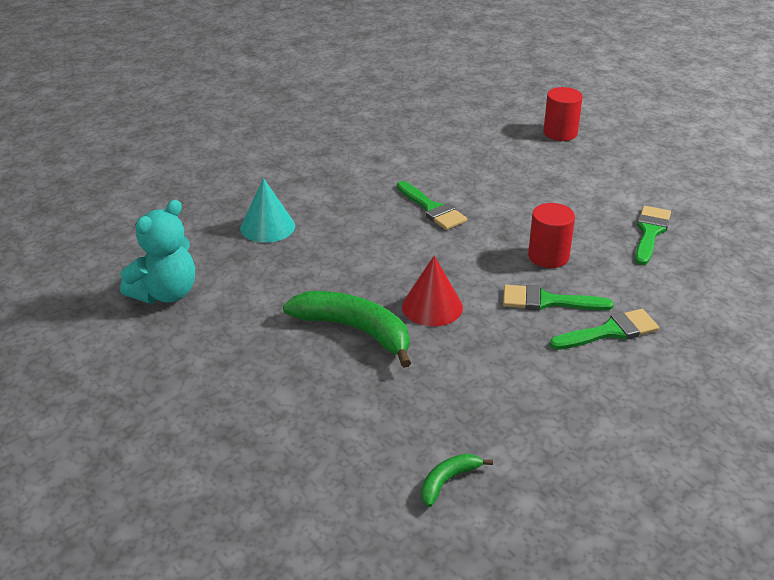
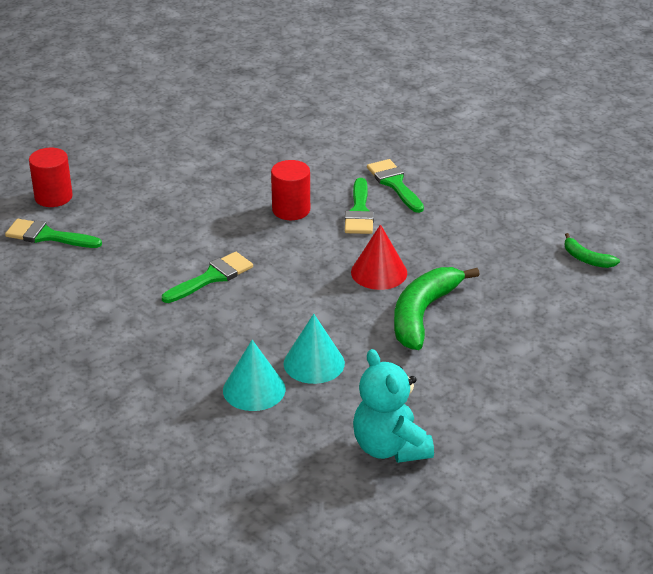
camera: 95 degrees left, 0 degrees up
(165, 293) = (390, 448): turquoise teddy bear -> turquoise teddy bear turned 150 degrees counterclockwise
(294, 259) = (314, 363): none -> turquoise cone
(650, 232) = (247, 157): green brush -> green brush (47, 236)

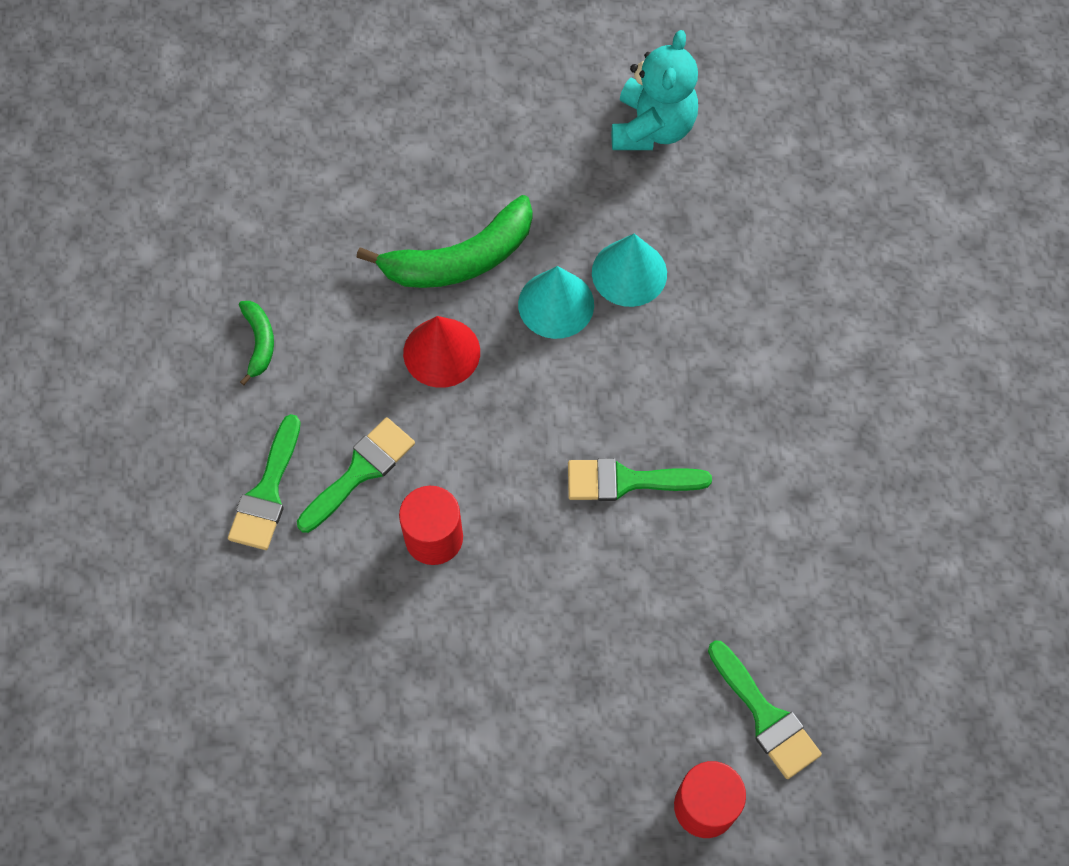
camera: 140 degrees left, 30 degrees up
(254, 389) = (716, 280): turquoise cone -> turquoise cone (556, 304)
(586, 259) = (213, 211): green banana -> green banana (259, 342)

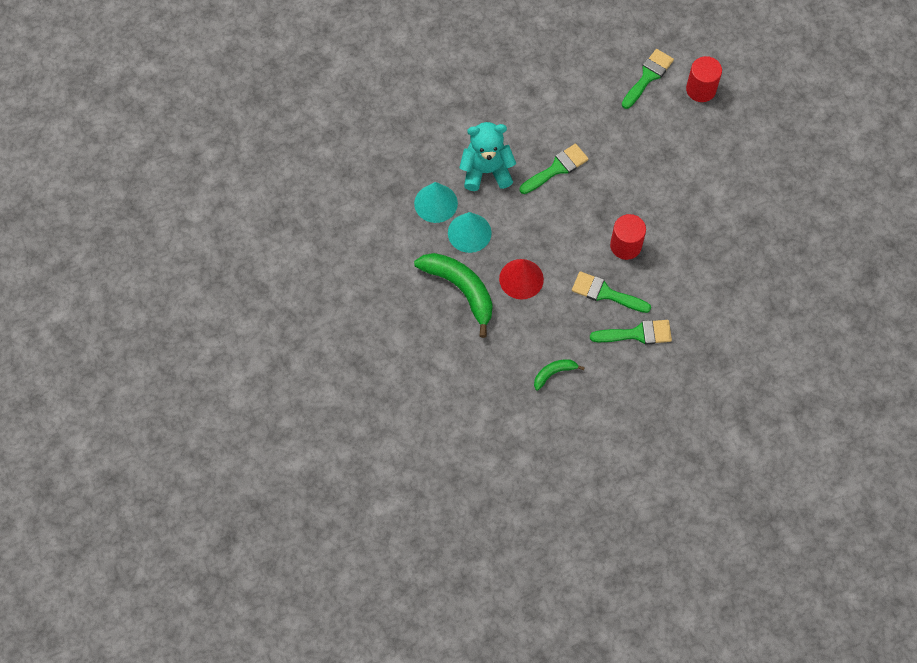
camera: 110 degrees left, 0 degrees up
(626, 481) = (557, 168): green brush -> green brush turned 105 degrees counterclockwise
(652, 128) = (337, 219): turquoise teddy bear -> turquoise teddy bear (486, 171)

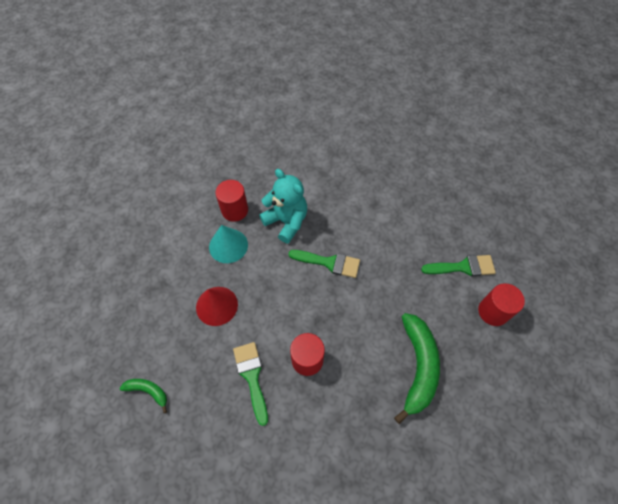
camera: 50 degrees right, 5 degrees down
(436, 203) = (235, 210): turquoise cone -> red cylinder
(460, 289) = (176, 272): green banana -> green banana (417, 366)
(637, 334) = (233, 432): green brush -> none

